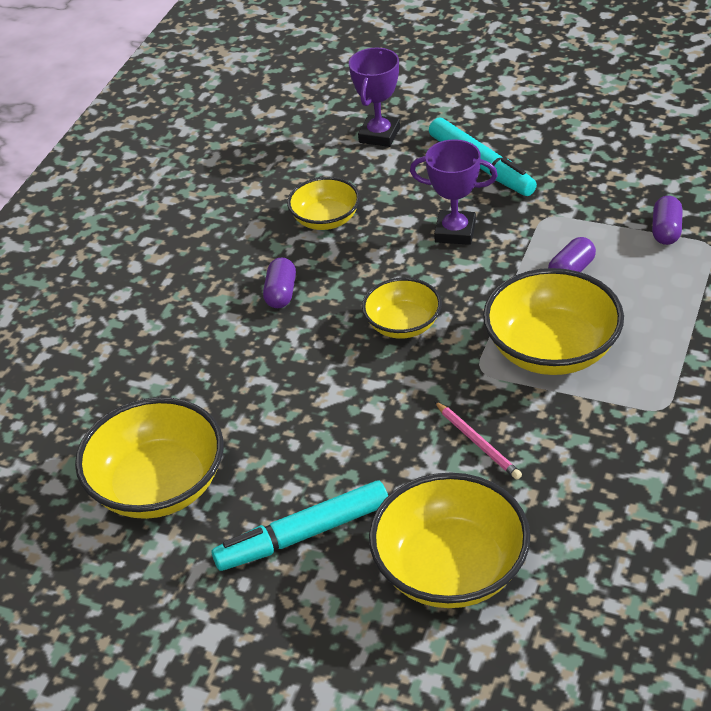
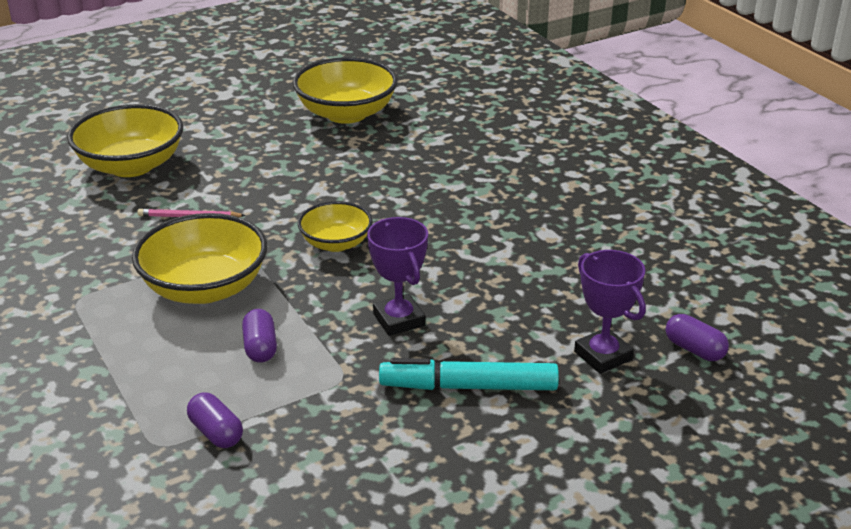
camera: 125 degrees right, 10 degrees down
(281, 293) = (450, 213): purple capsule -> purple capsule (694, 349)
(303, 535) = (235, 137): turquoise marker -> none
(325, 219) = (511, 269): yellow bowl -> none
(455, 232) = (399, 320): purple trophy -> purple trophy turned 75 degrees counterclockwise

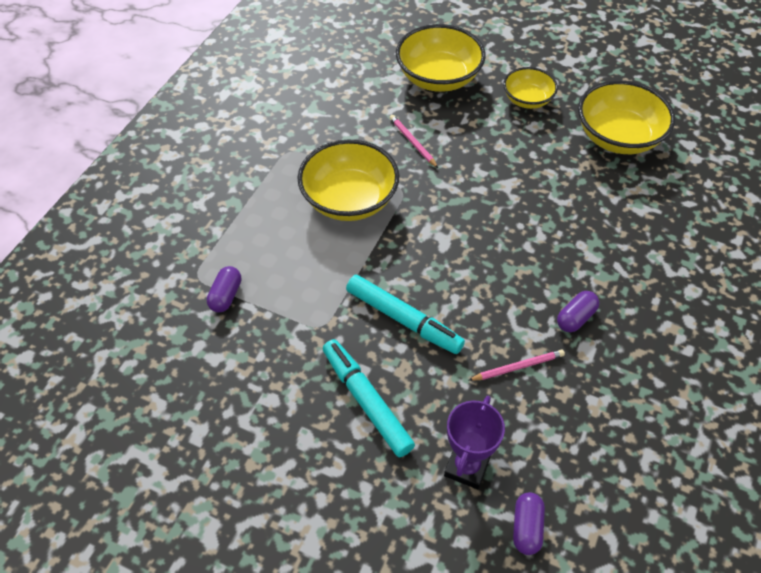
camera: 55 degrees right, 20 degrees up
(260, 347) = (316, 265): purple capsule -> purple capsule (575, 318)
(336, 243) = (455, 233): yellow bowl -> yellow bowl (527, 99)
(399, 320) = (403, 320): purple trophy -> turquoise marker
(526, 278) = (518, 367): none -> pink pencil

